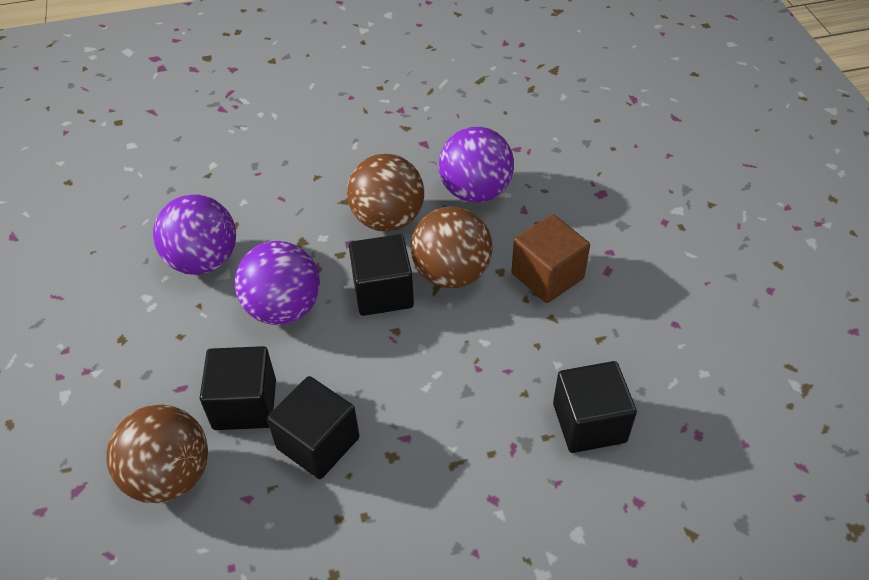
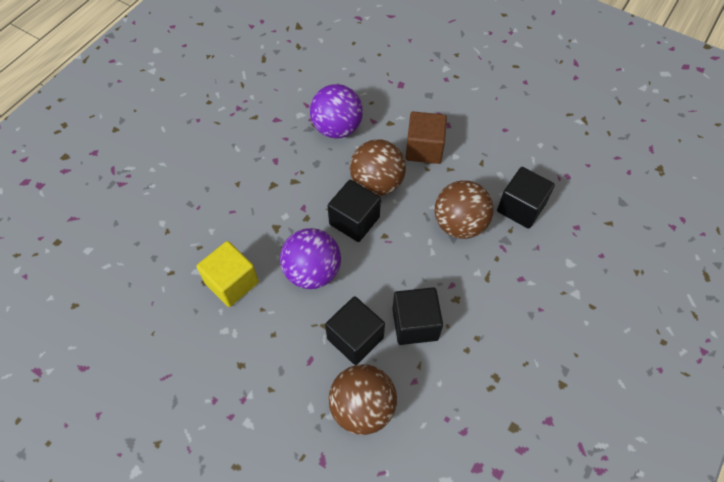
camera: 45 degrees left, 10 degrees up
(203, 260) = (232, 282): purple ball -> yellow cube
(387, 219) = (308, 178): brown ball -> brown ball (459, 224)

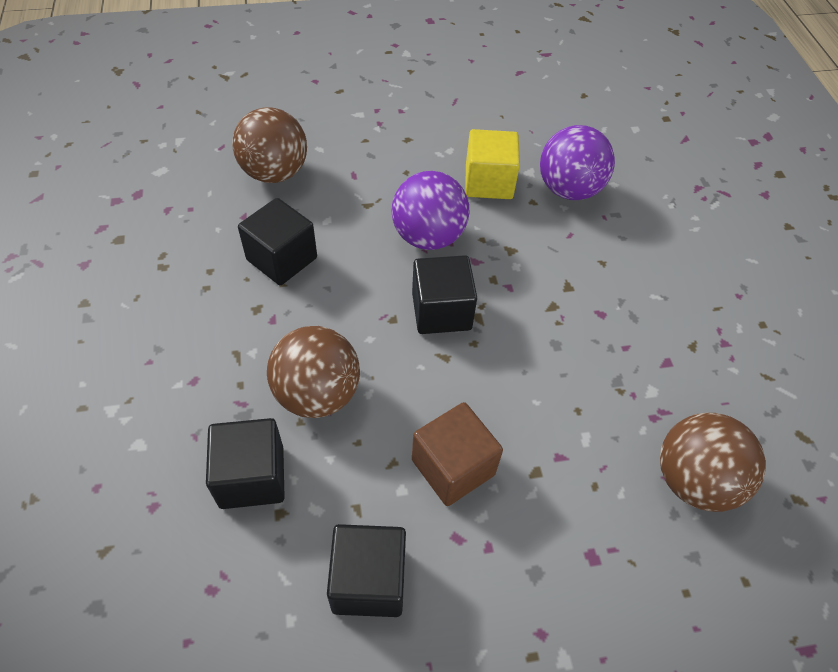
camera: 135 degrees right, 5 degrees down
(337, 128) = (588, 407): purple ball -> purple ball (569, 189)
(355, 338) = (330, 213): black cube -> black cube (369, 580)
(377, 183) = (462, 372): brown ball -> brown ball (693, 480)

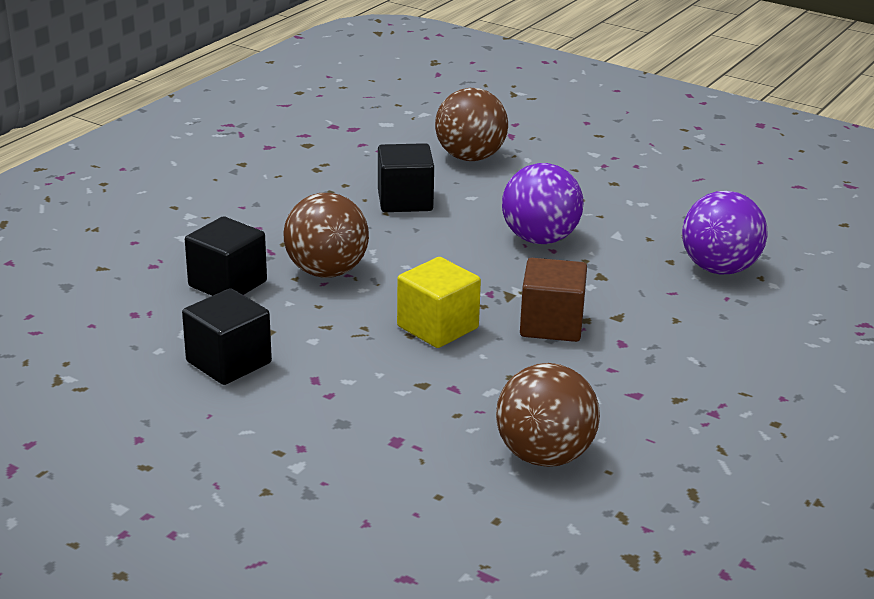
camera: 45 degrees right, 25 degrees down
(441, 311) = (484, 278): black cube -> none
(453, 467) = (365, 349): brown cube -> brown cube (551, 325)
(488, 182) = (647, 234): yellow cube -> yellow cube (437, 327)

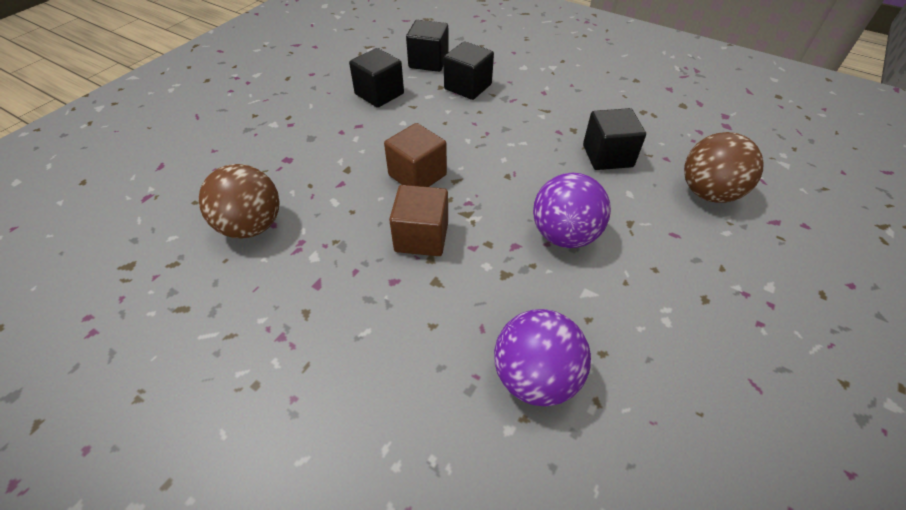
camera: 90 degrees right, 20 degrees up
(139, 316) = (428, 62): none -> black cube
(327, 271) = (489, 123): brown ball -> none
(437, 327) = (417, 175): yellow cube -> brown cube

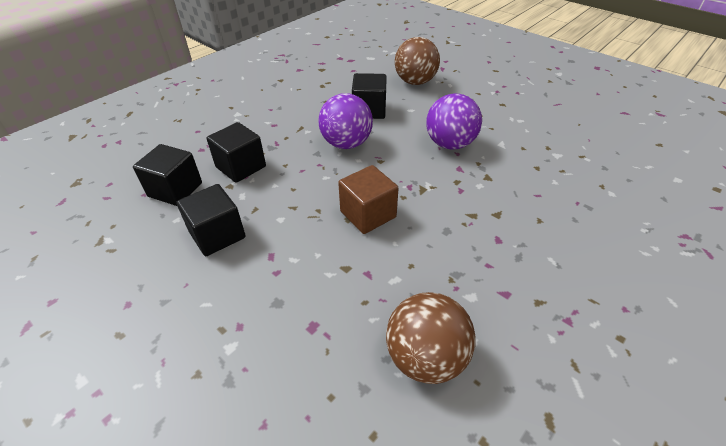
camera: 80 degrees left, 5 degrees down
(421, 237) = (448, 218): brown cube -> none
(535, 377) = (572, 176): purple ball -> purple ball (346, 144)

